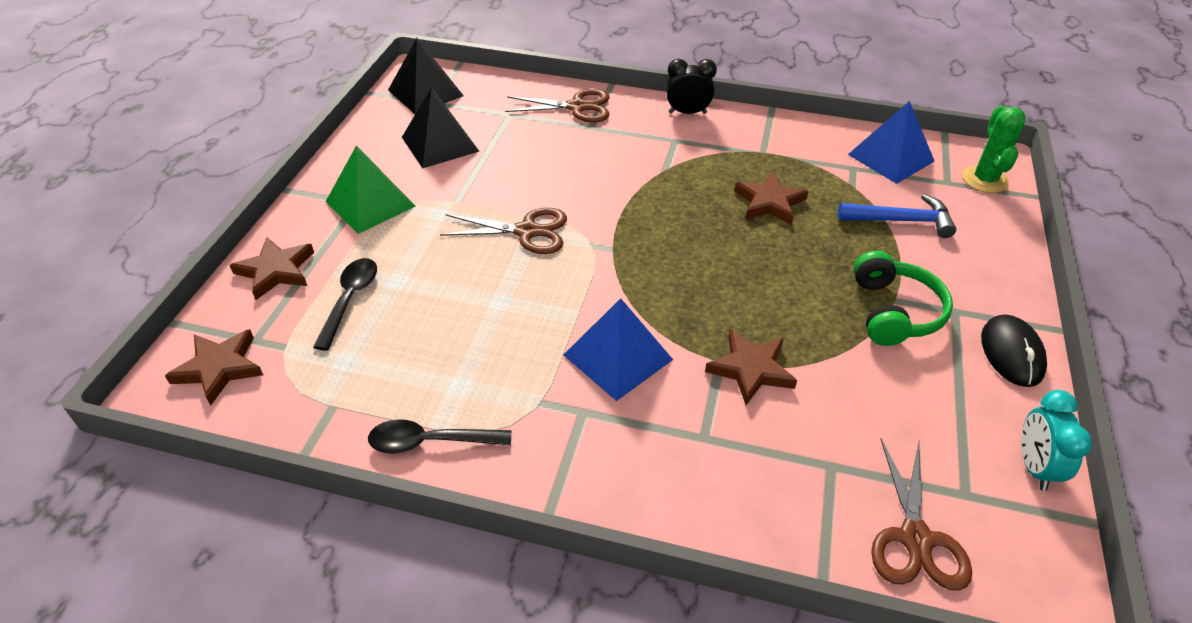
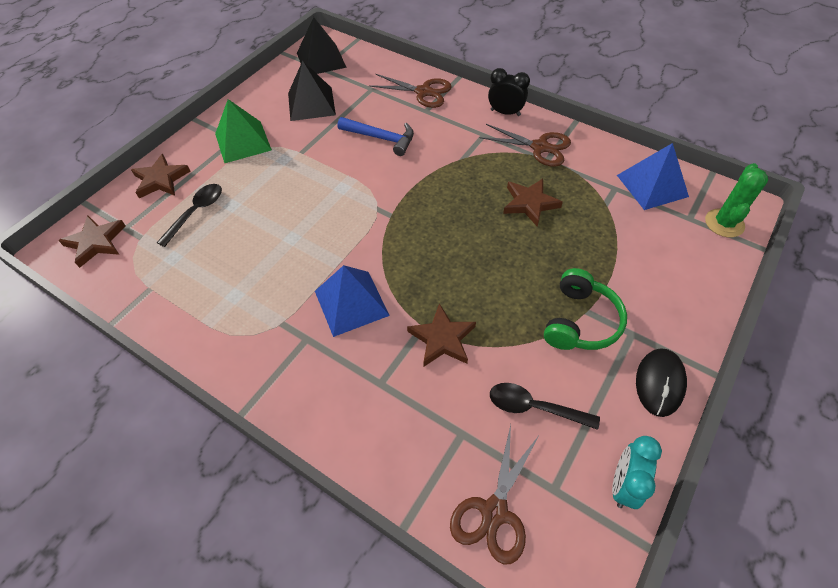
camera: 20 degrees right, 10 degrees up
(430, 442) = (197, 332): black spoon -> black spoon (534, 407)
(527, 231) = (337, 187): brown scissors -> brown scissors (540, 147)
(901, 220) = (630, 244): blue hammer -> blue hammer (381, 138)

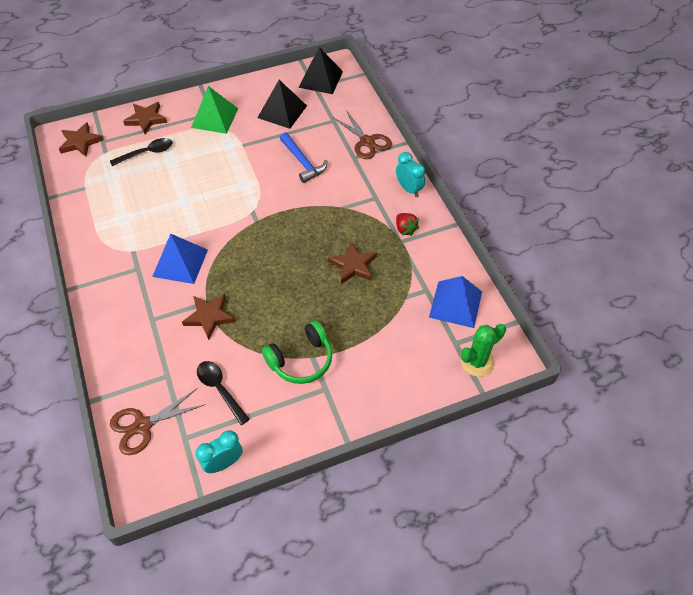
camera: 35 degrees right, 0 degrees up
(505, 112) = (409, 189): black clock -> turquoise clock
(540, 147) = (405, 229): brown scissors -> red strawberry
(659, 383) = (308, 427): black mouse -> none

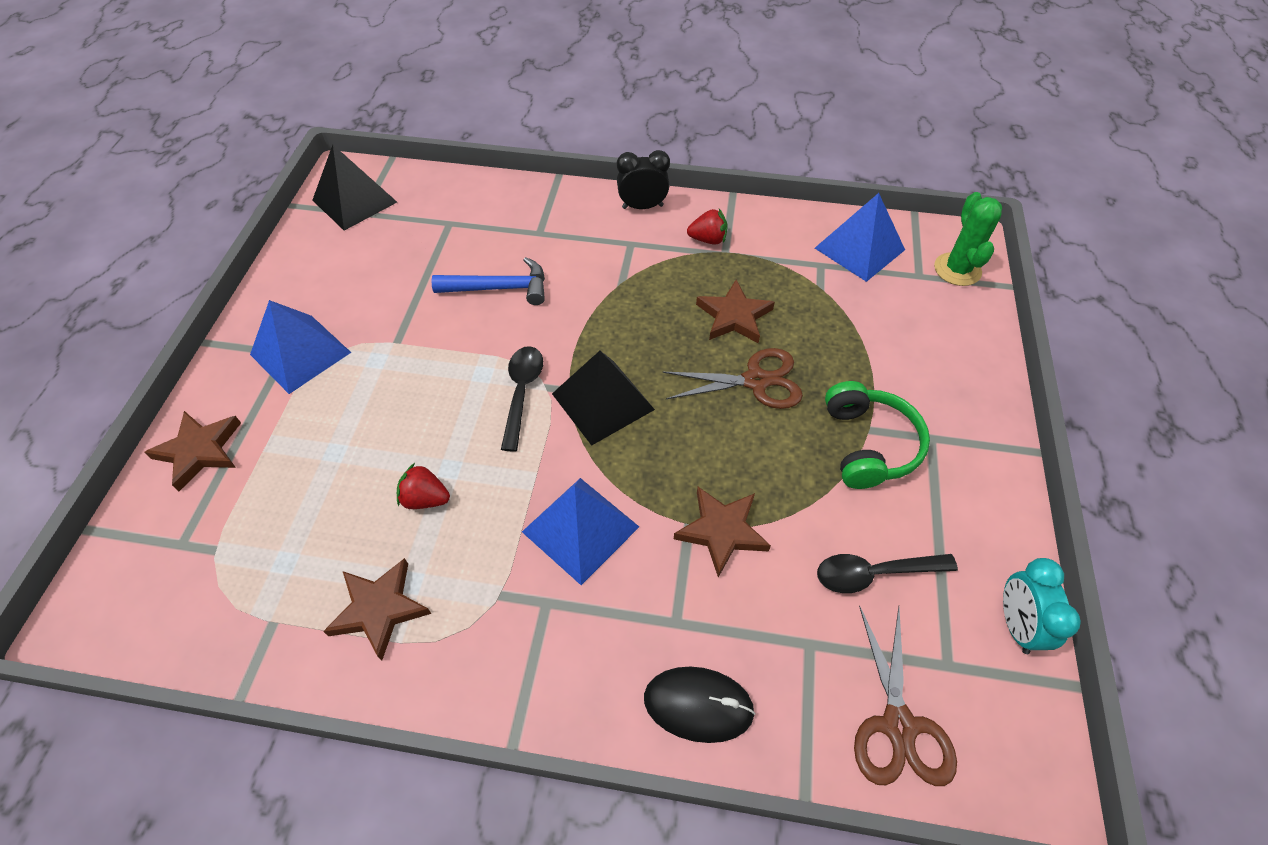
camera: 60 degrees left, 0 degrees up
(80, 142) = (143, 585): brown star -> brown star (379, 609)
(116, 344) = (698, 705): none -> black mouse
(147, 153) = (284, 481): black spoon -> black spoon (522, 392)
(165, 202) = (425, 499): none -> red strawberry
(214, 118) = (300, 353): green pyramid -> blue pyramid
(282, 111) = (374, 268): black pyramid -> black pyramid (603, 401)
(367, 142) = (522, 208): brown scissors -> brown scissors (755, 381)
(409, 189) = (642, 206): turquoise clock -> black clock

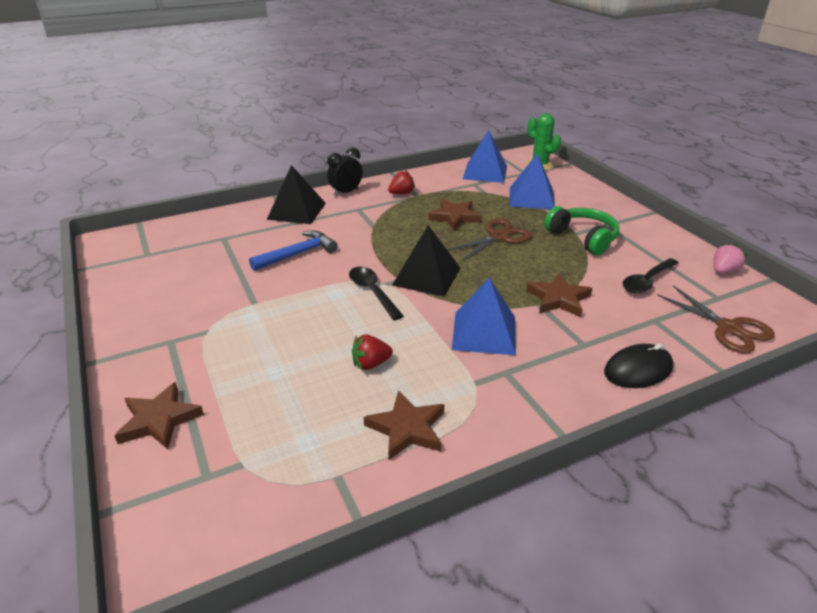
camera: 35 degrees left, 20 degrees down
(300, 353) = (184, 336): blue pyramid -> blue pyramid (531, 198)
(354, 201) = (134, 251): black pyramid -> black pyramid (296, 211)
(1016, 624) = (723, 271): turquoise clock -> pink strawberry

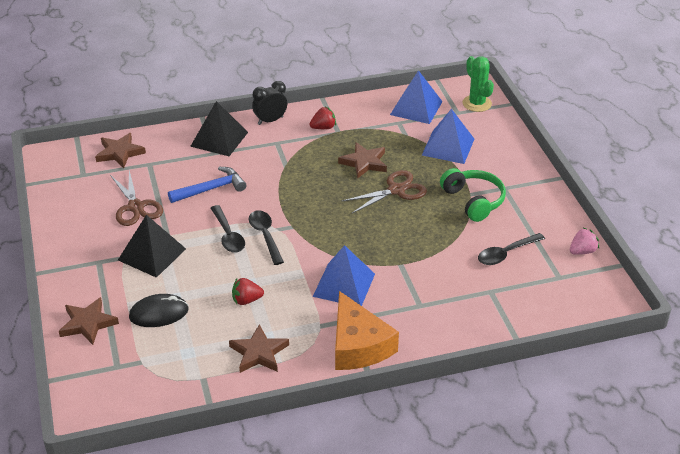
camera: 10 degrees right, 5 degrees up
(328, 296) = (228, 235): none -> black spoon
(427, 276) = (316, 226): black pyramid -> black pyramid (152, 254)
(533, 401) = (358, 345): none -> orange cheese
(558, 299) = (419, 261): brown star -> brown star (119, 153)
(638, 370) = (451, 331): black mouse -> black mouse (159, 313)
(728, 328) = (548, 306): brown scissors -> brown scissors (136, 207)

